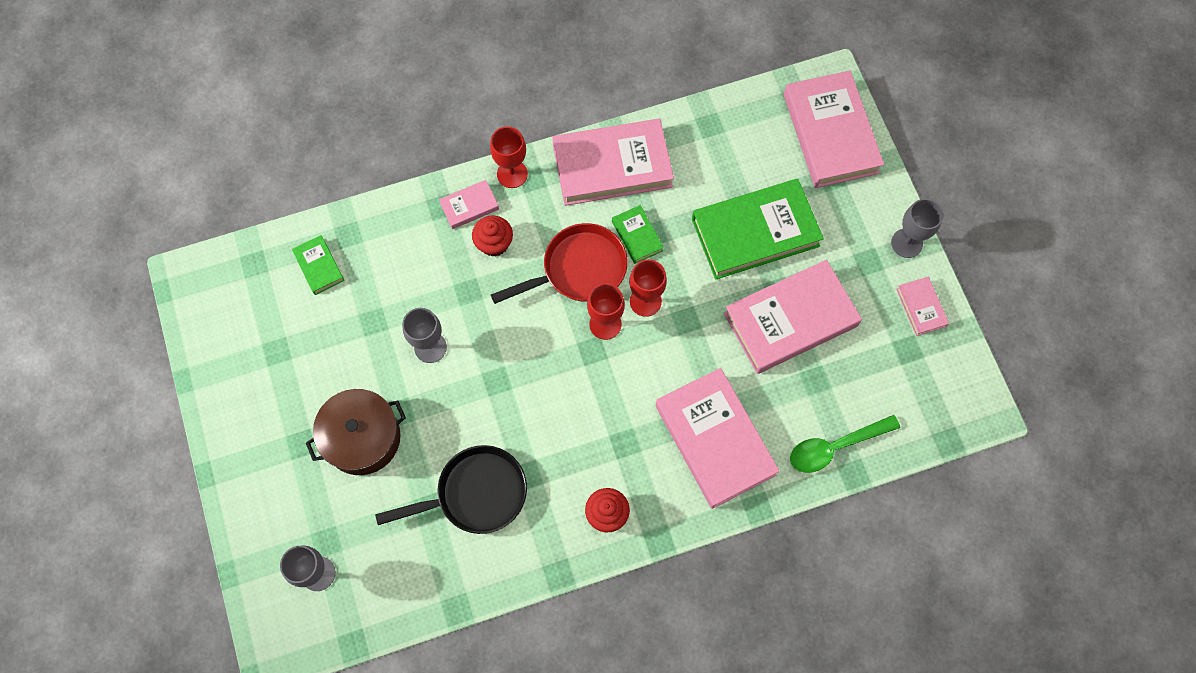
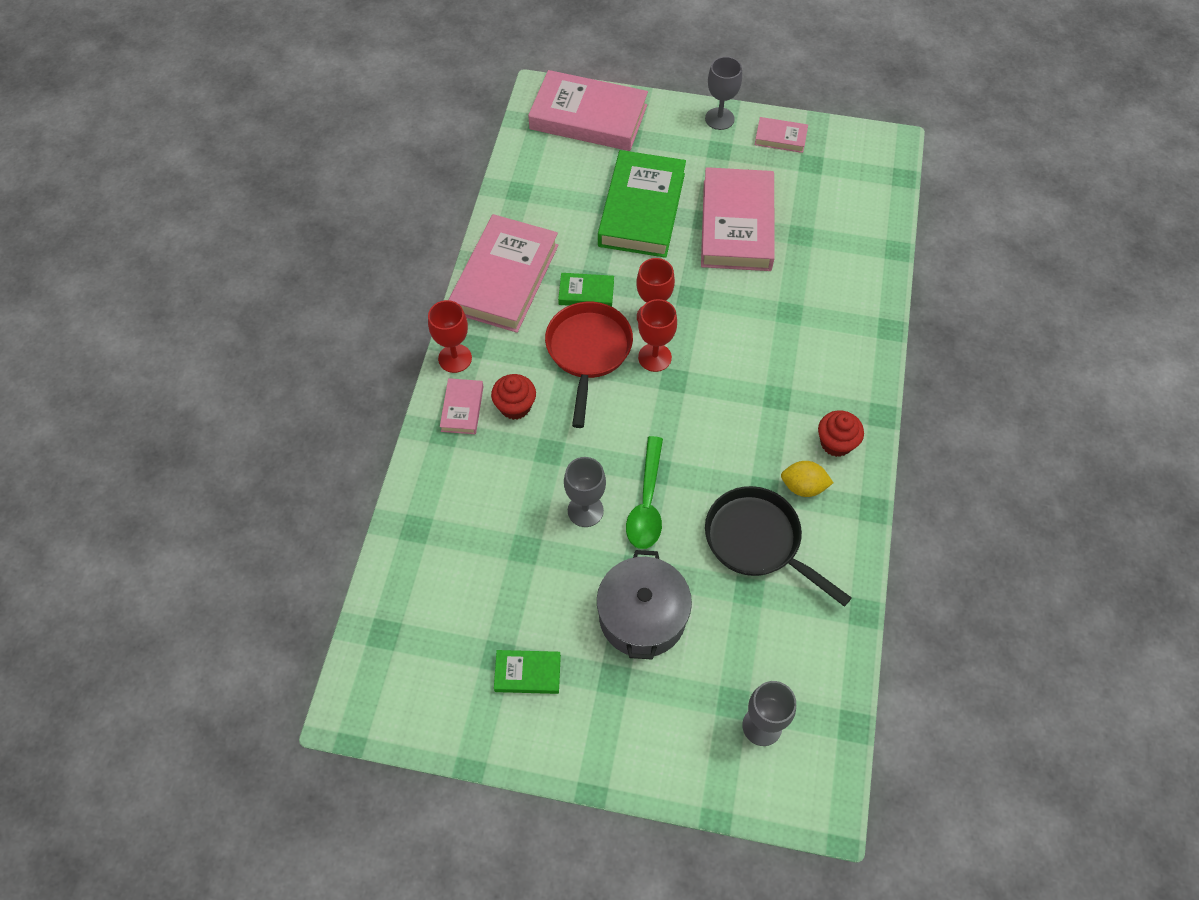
camera: 60 degrees left, 10 degrees down
(319, 266) = (431, 572): green book -> green book (527, 673)
(362, 438) = (642, 616): brown pot -> grey pot
(476, 494) = (757, 541): black pan -> black pan turned 60 degrees counterclockwise
(548, 506) = (803, 486): none -> yellow lemon
(714, 440) = (813, 330): pink book -> none
(835, 447) = (867, 250): green spoon -> green spoon (647, 503)

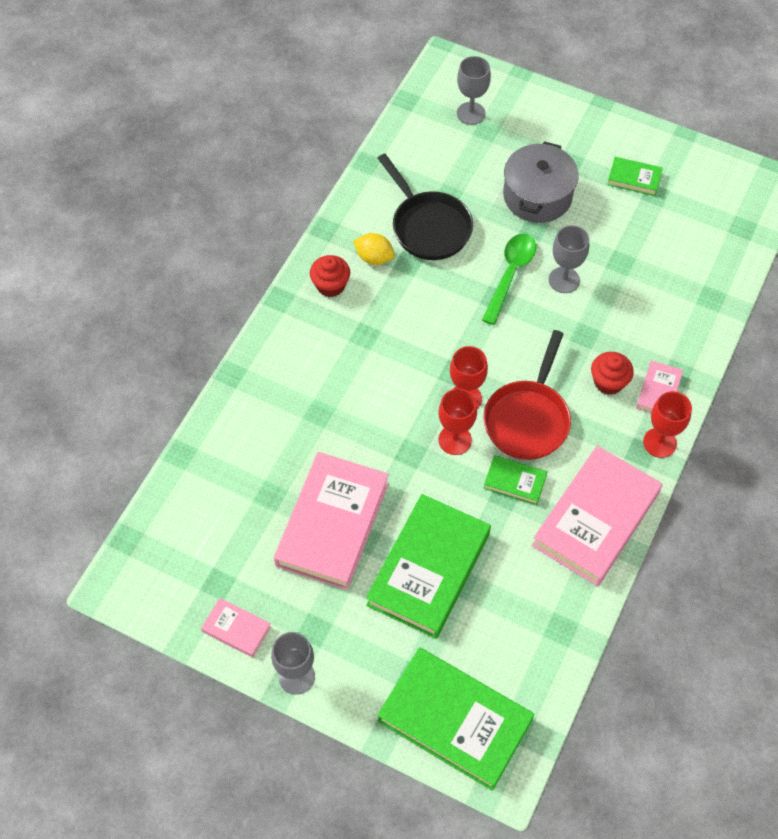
camera: 165 degrees left, 0 degrees up
(588, 117) = (455, 720): pink book -> green book

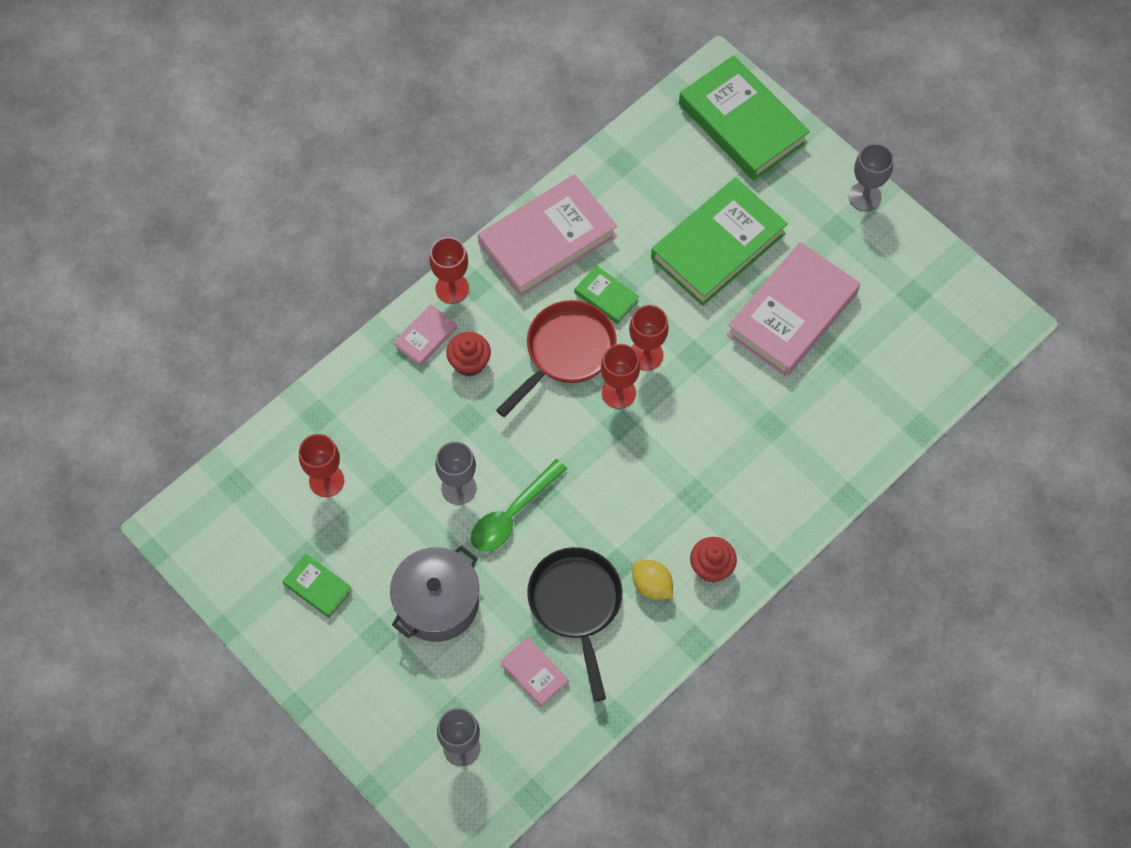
camera: 160 degrees left, 5 degrees up
(236, 629) = (907, 251): pink book -> pink book (534, 673)
(673, 252) = (326, 480): none -> red goblet

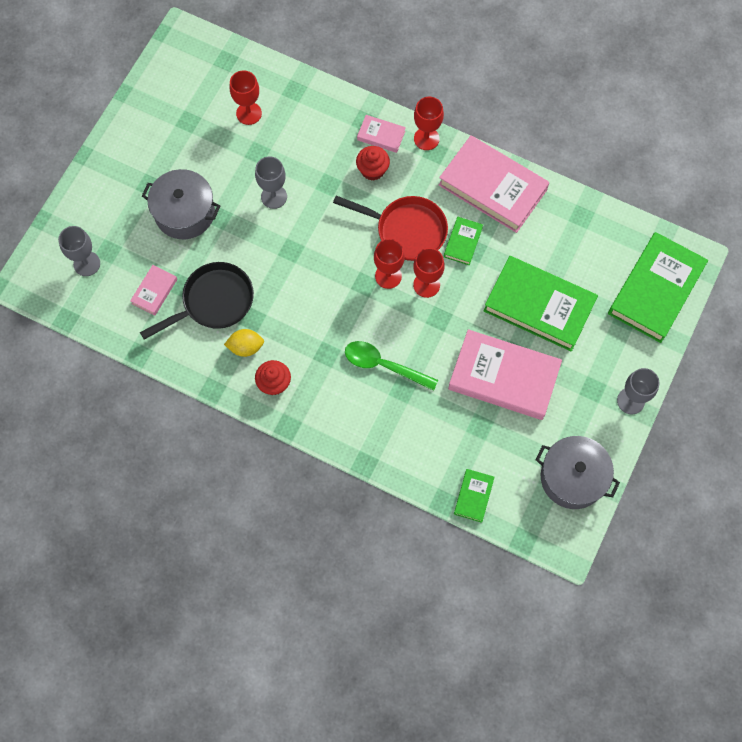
camera: 70 degrees right, 5 degrees up
(317, 587) = (170, 136): green book -> green book (473, 496)
(512, 514) = (267, 238): green spoon -> green spoon (383, 365)
(652, 585) = (246, 347): yellow lemon -> yellow lemon turned 60 degrees clockwise
(934, 287) = (572, 477): none -> grey pot

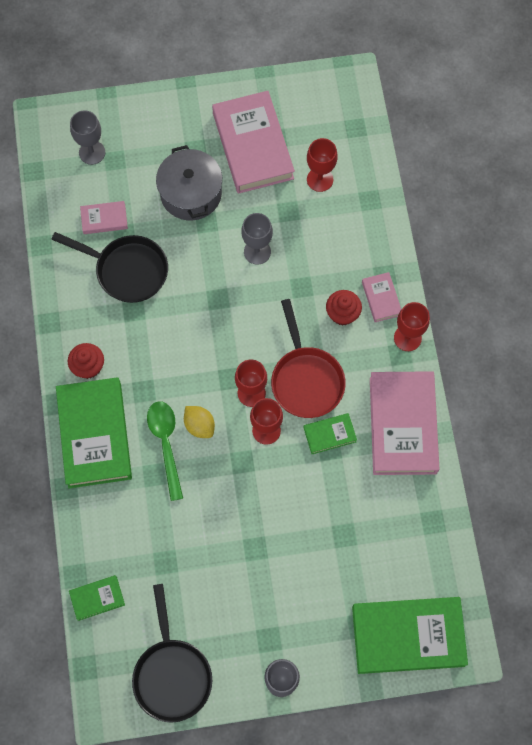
camera: 55 degrees right, 0 degrees up
(246, 347) = (105, 322): yellow lemon -> yellow lemon (199, 425)
(503, 377) = (225, 553): pink book -> pink book (252, 146)
(539, 306) = (316, 540): green book -> green book (95, 435)
(572, 477) = (172, 674): grey pot -> black pan

